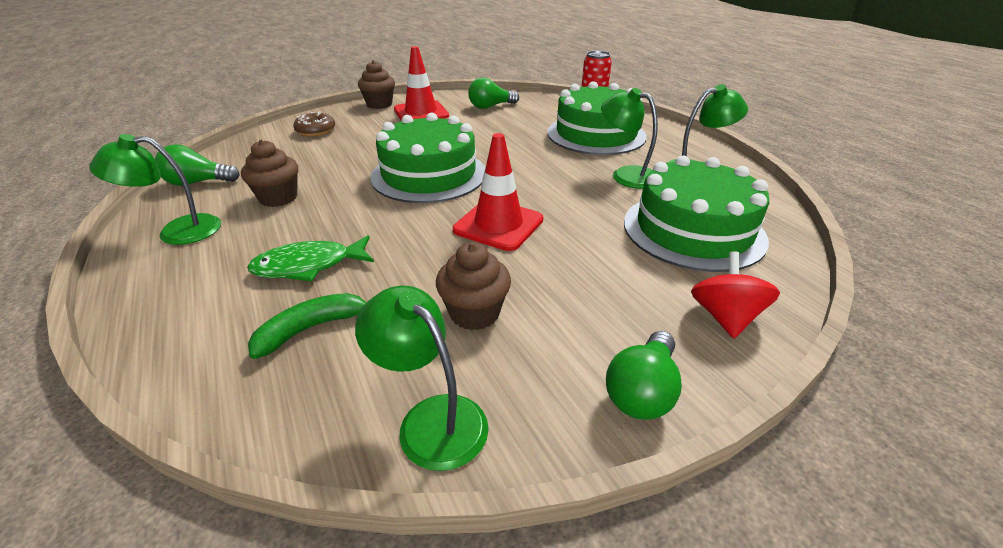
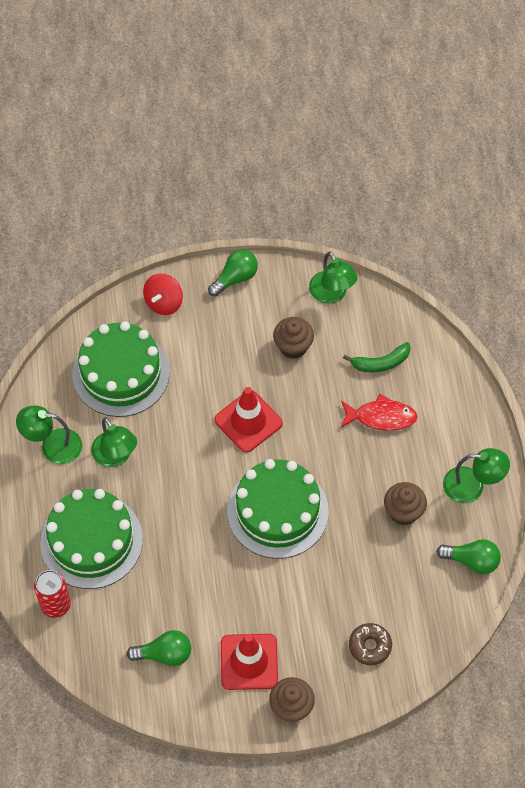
camera: 160 degrees left, 25 degrees up
(309, 266) = (381, 417): green fish -> red fish

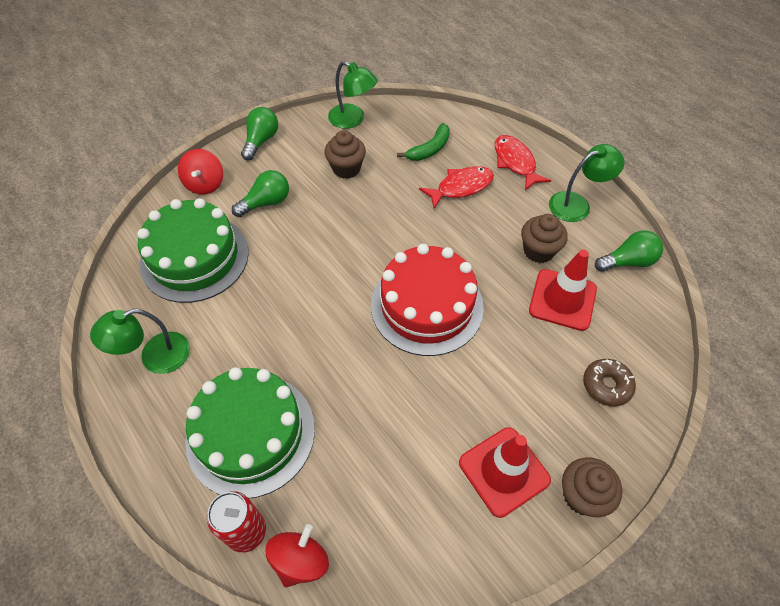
camera: 30 degrees left, 5 degrees down
(80, 641) = (300, 560): none -> red spinning top
(115, 456) = (231, 335): green lamp -> none
(164, 654) = (408, 517): green light bulb -> green light bulb (266, 203)
(248, 421) = (346, 243): red traffic cone -> red traffic cone (562, 300)
(277, 511) = (427, 306): green cake -> red cake
(449, 416) = (515, 162): none -> red fish

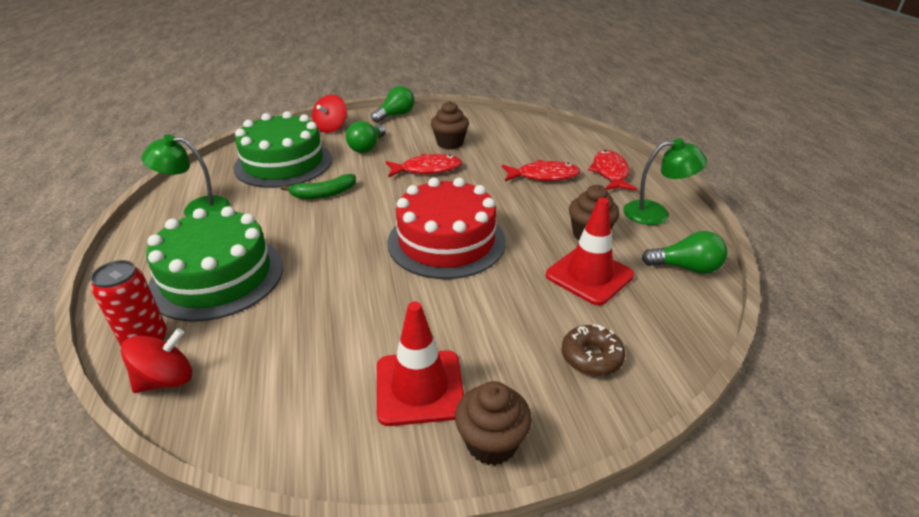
camera: 25 degrees right, 20 degrees down
(266, 203) = (367, 147): green light bulb -> green light bulb turned 120 degrees clockwise
(348, 215) = (427, 169): none -> red fish
(353, 120) = (480, 119): green lamp -> none
(429, 149) = (533, 148): green banana -> green banana (324, 194)

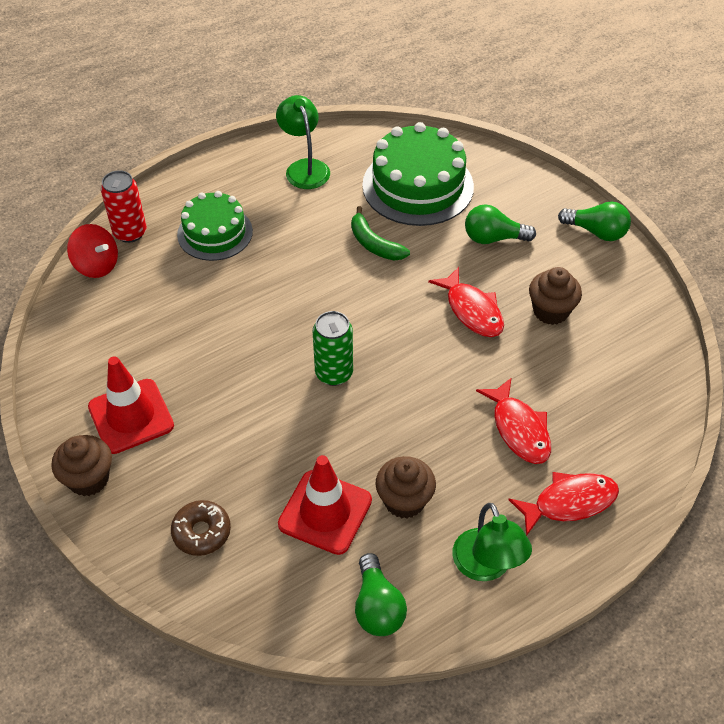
camera: 70 degrees right, 15 degrees up
(217, 276) = (215, 233): green cake -> green cake, size x0.65
(331, 128) = (522, 188): red spinning top -> none
(446, 241) = (334, 373): red cake -> green can

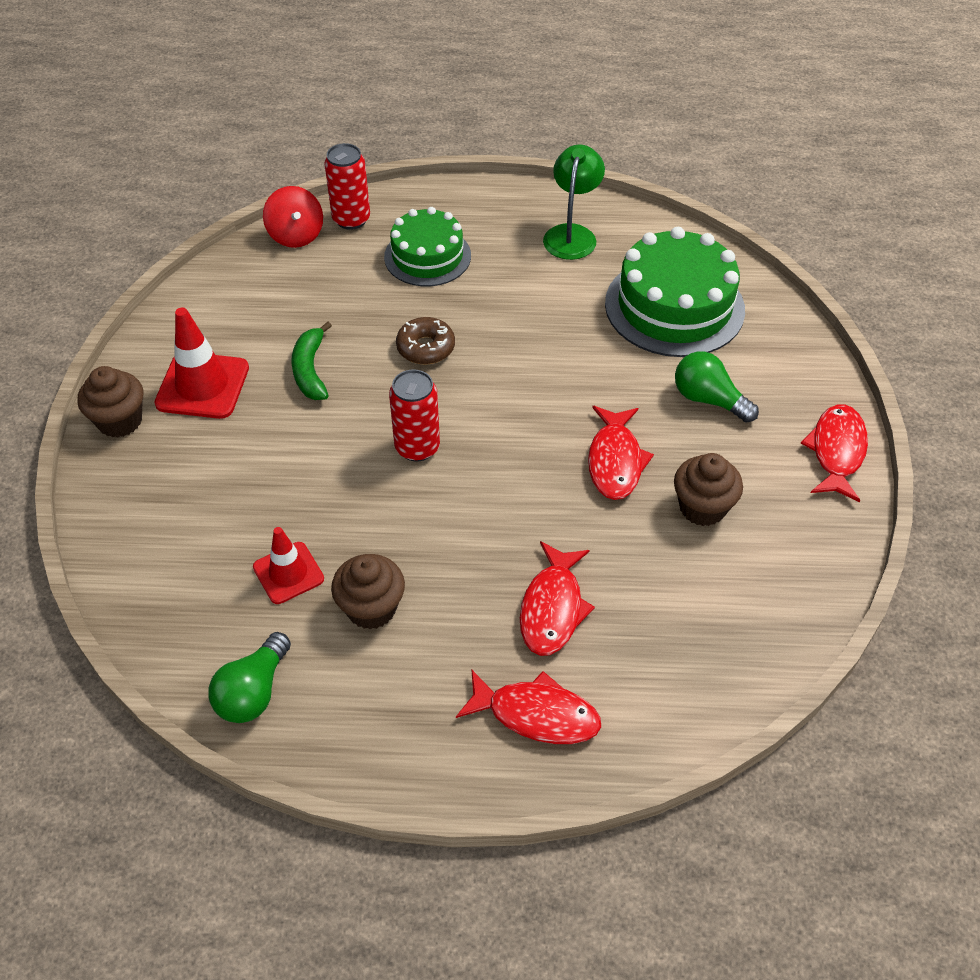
camera: 35 degrees right, 0 degrees up
(201, 532) = (167, 524): brown donut -> brown donut (425, 348)
(325, 512) = (288, 573): red traffic cone -> red traffic cone, size x0.64
(334, 373) = (417, 447): green can -> red can
(374, 244) = (573, 342): green banana -> green banana (310, 370)
(486, 566) = (391, 722): green lamp -> none
(596, 232) = (836, 451): green light bulb -> red fish

